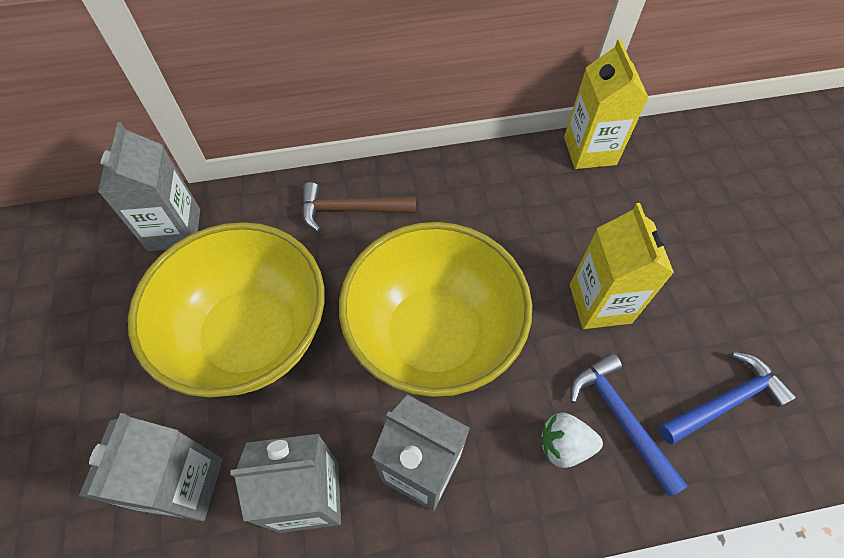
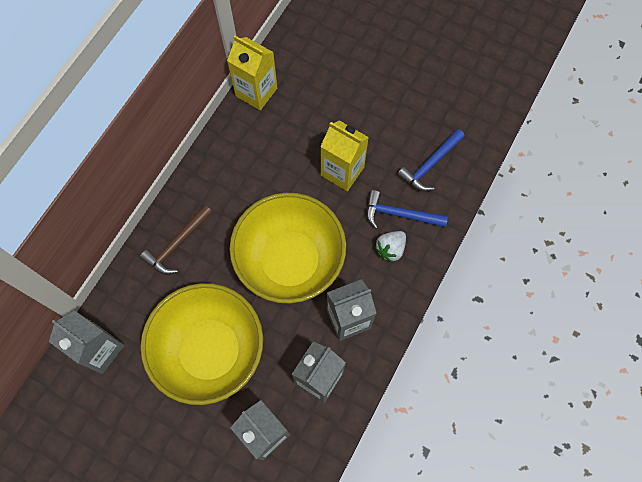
camera: 50 degrees left, 10 degrees up
(725, 401) = (430, 165): blue hammer -> blue hammer turned 150 degrees counterclockwise

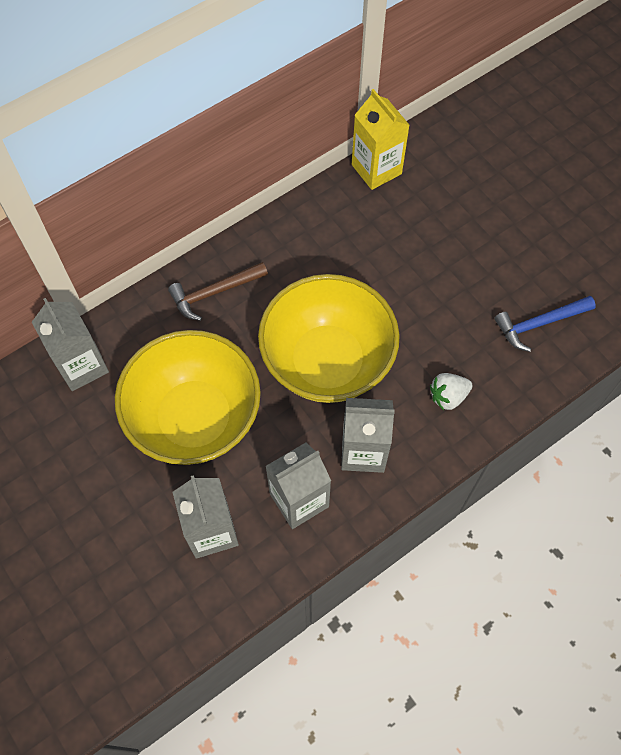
camera: 25 degrees right, 5 degrees down
(342, 171) = (433, 290): yellow carton -> none
(399, 214) = (477, 363): blue hammer -> none

